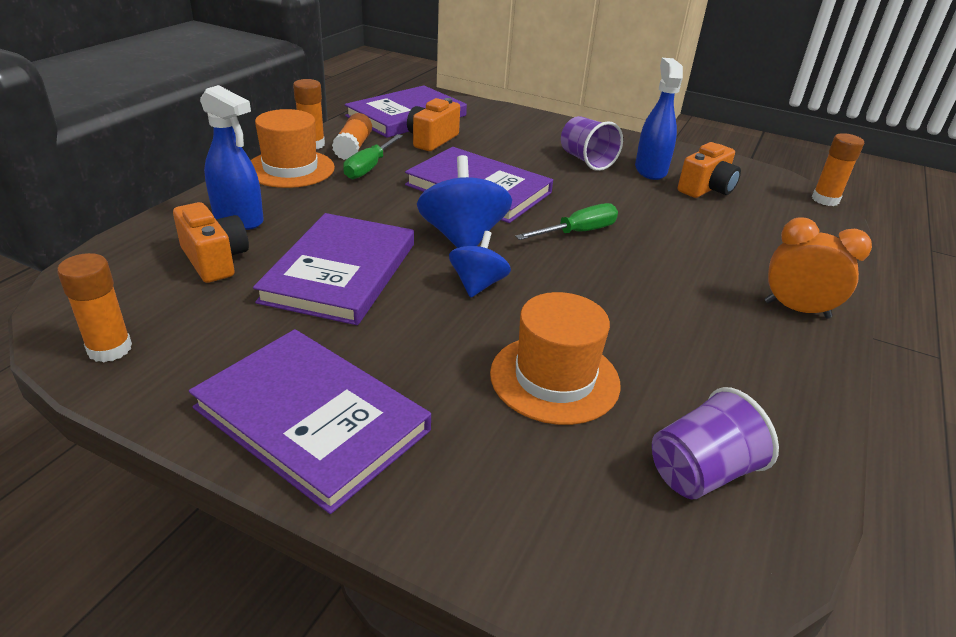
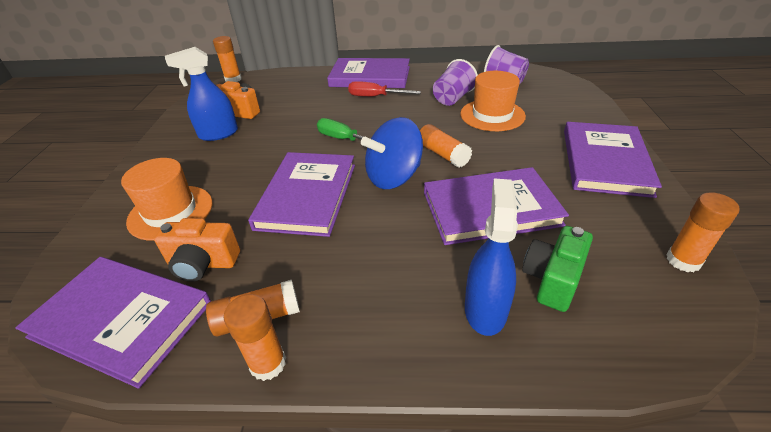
camera: 110 degrees left, 5 degrees up
(215, 260) = (552, 279): orange camera -> green camera
(290, 169) = (351, 340): orange hat -> orange hat (170, 212)
(369, 167) = (306, 277): green screwdriver -> none
(478, 285) = (443, 154): blue spinning top -> orange glue stick
(586, 160) = (213, 162): purple cup -> purple cup (453, 98)
(701, 290) = (375, 97): none -> red screwdriver
(796, 309) = (370, 77): orange clock -> purple book

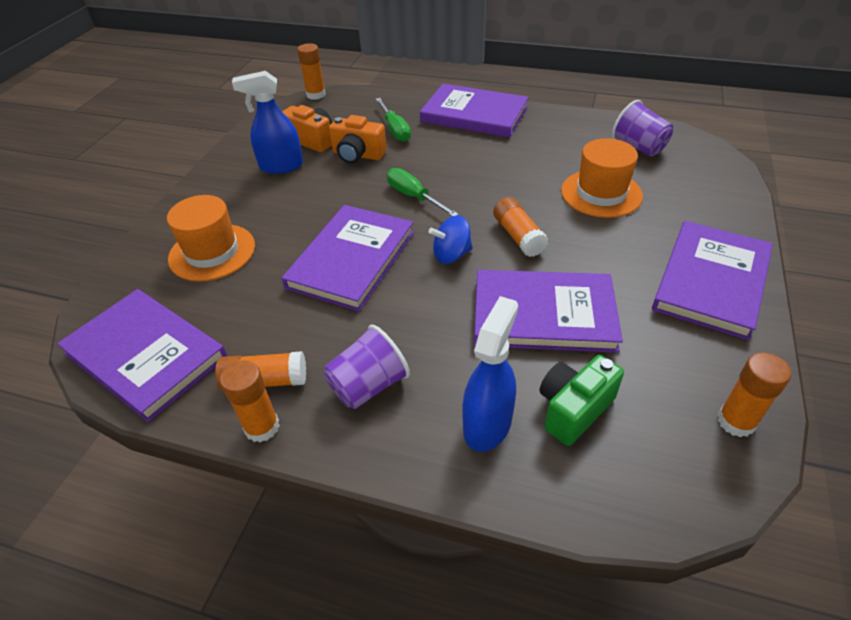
camera: 15 degrees right, 5 degrees up
(203, 264) = (229, 315): orange camera -> orange camera (358, 155)
(309, 95) = (395, 130): none -> green screwdriver
(375, 97) = (470, 144): red screwdriver -> none
(393, 177) = (451, 255): blue spinning top -> blue spinning top, size x0.61
(453, 98) = (562, 162): purple cup -> purple cup (368, 386)

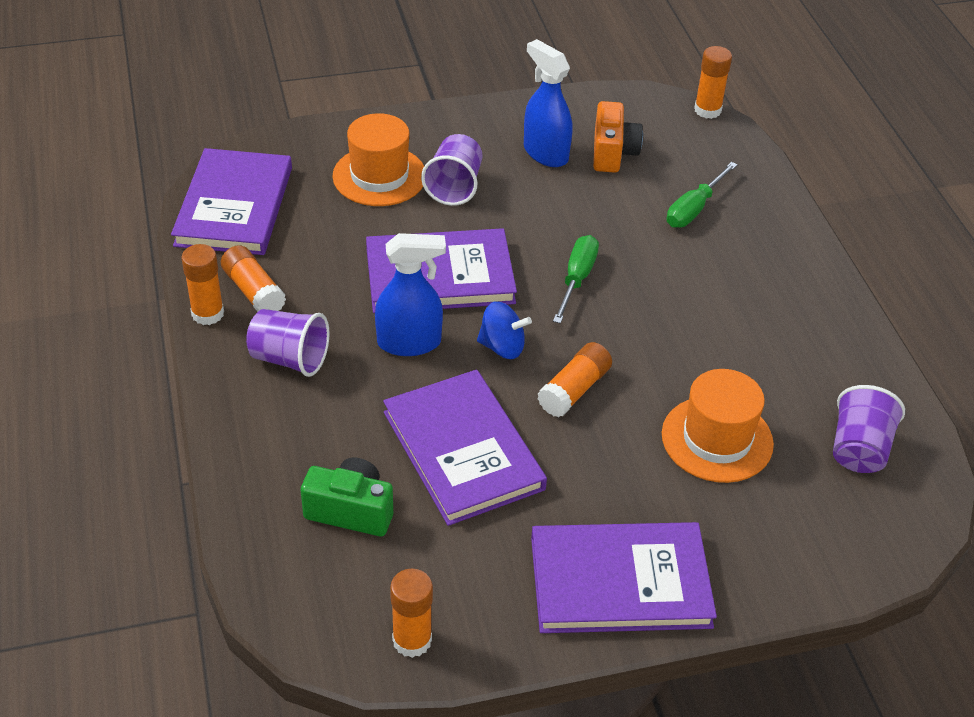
camera: 55 degrees right, 0 degrees up
(267, 218) = (454, 187): none -> purple cup
(358, 155) = (616, 201): orange camera -> none
(451, 255) = (502, 347): blue spinning top -> blue spinning top turned 150 degrees clockwise
(474, 114) = (793, 264): purple book -> none
(487, 424) = (297, 455): blue spray bottle -> blue spray bottle (409, 343)

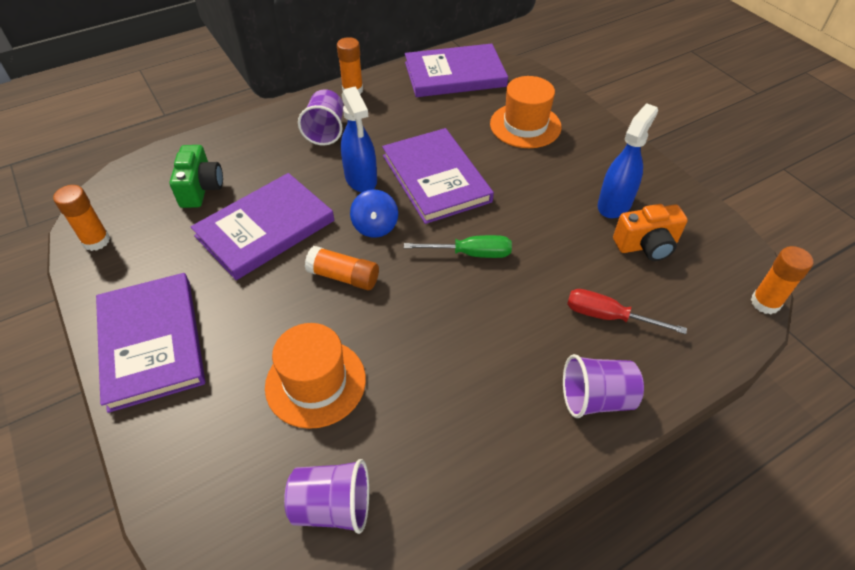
camera: 75 degrees right, 5 degrees up
(254, 291) = (380, 102): orange glue stick -> none
(454, 187) = (538, 163): purple cup -> purple cup (596, 398)
(694, 209) = (608, 316): green screwdriver -> red screwdriver

